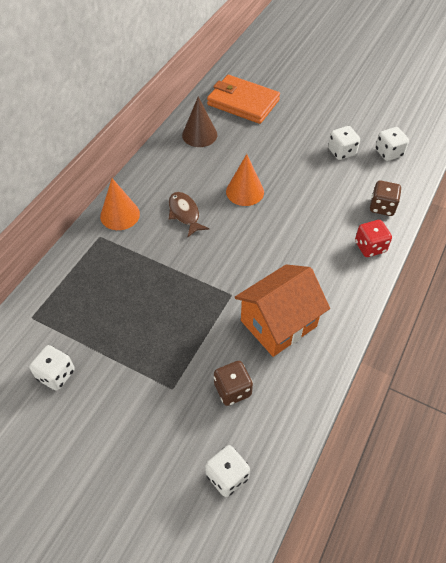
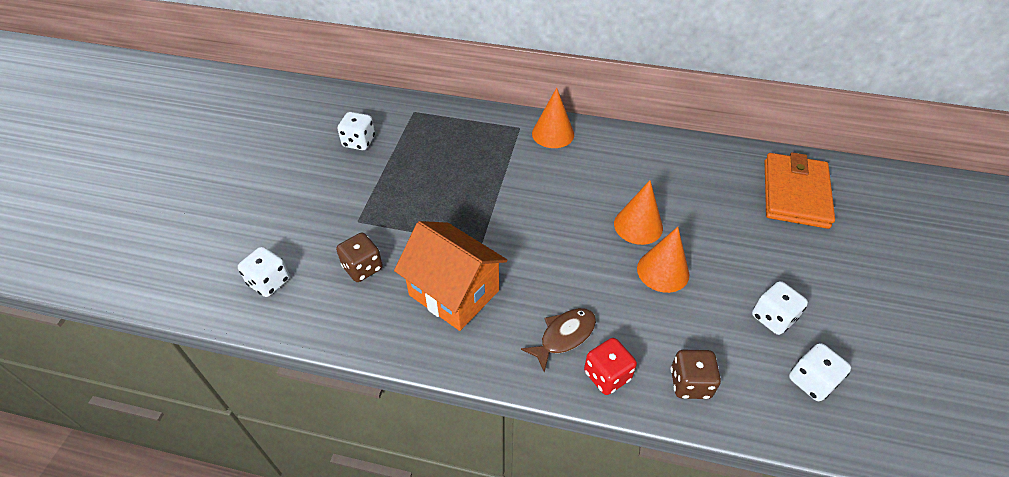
camera: 75 degrees right, 5 degrees down
(185, 214) = (577, 181): brown fish -> brown fish (564, 336)
(199, 135) = (707, 166): brown cone -> none
(291, 191) = (663, 271): none -> orange cone

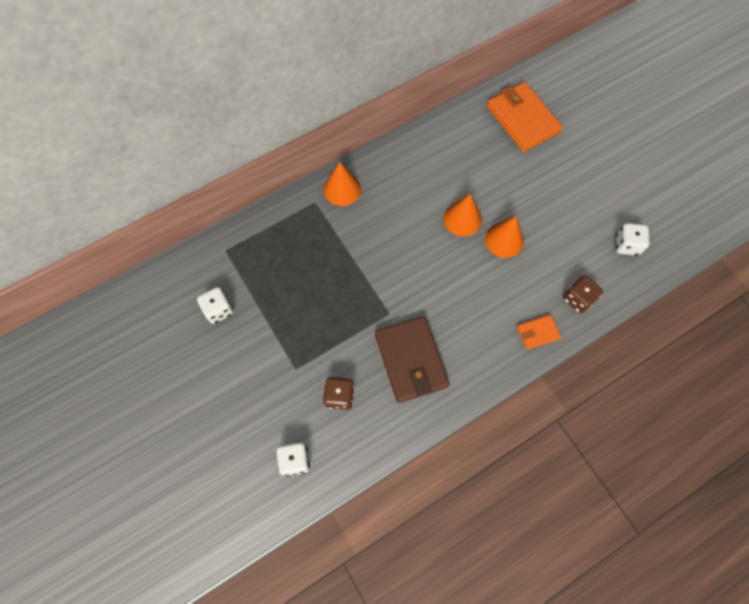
camera: 45 degrees left, 20 degrees up
(454, 292) = (411, 360): orange house -> brown wallet
(564, 336) = (495, 330): brown fish -> none
(607, 375) = (538, 332): red dice -> orange wallet
(773, 318) = (581, 221): white dice -> none

